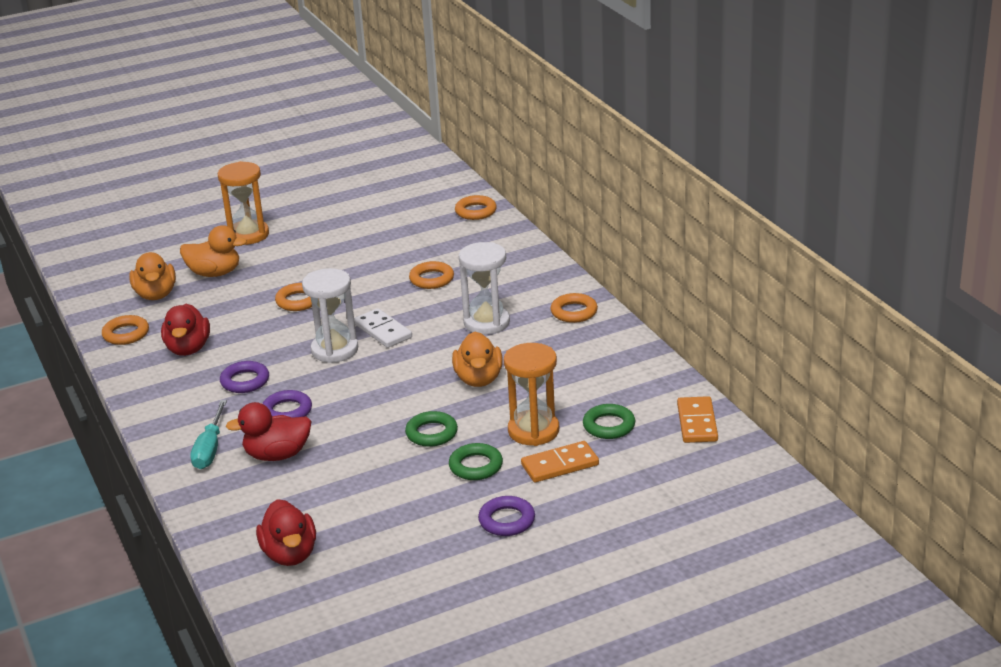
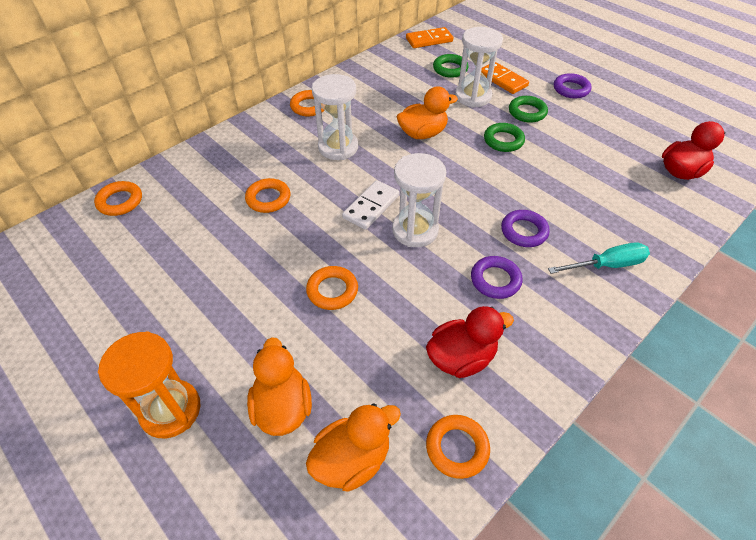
camera: 110 degrees left, 20 degrees up
(277, 455) = (584, 216): red duck -> none
(533, 431) = (473, 96): orange hourglass -> white hourglass

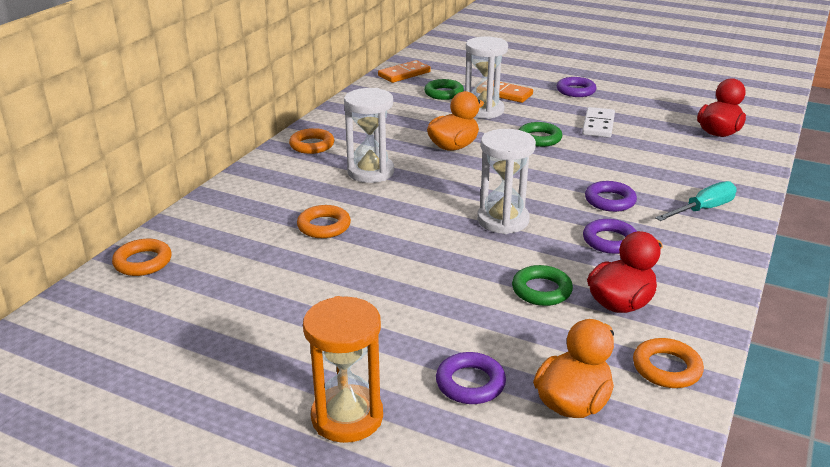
camera: 20 degrees left, 20 degrees down
(282, 407) = (470, 383): orange duck -> purple ring
(332, 290) = (452, 283): orange ring -> none
(371, 207) = (443, 211): white domino -> white domino (598, 125)
(527, 112) = (546, 114): green ring -> green ring (541, 290)

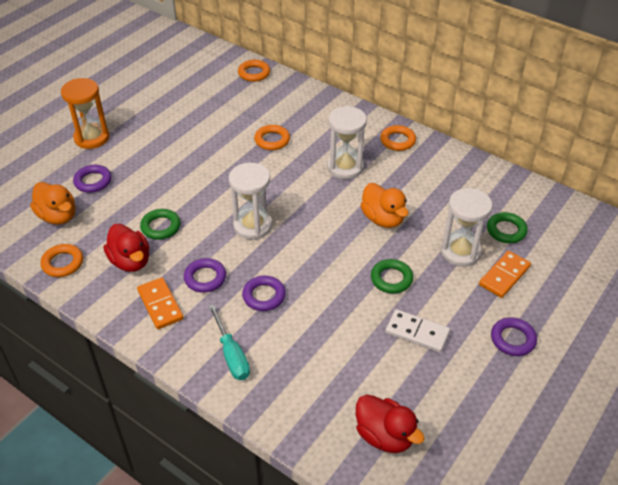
camera: 100 degrees right, 15 degrees up
(404, 74) = (559, 209): orange domino -> orange domino (160, 305)

